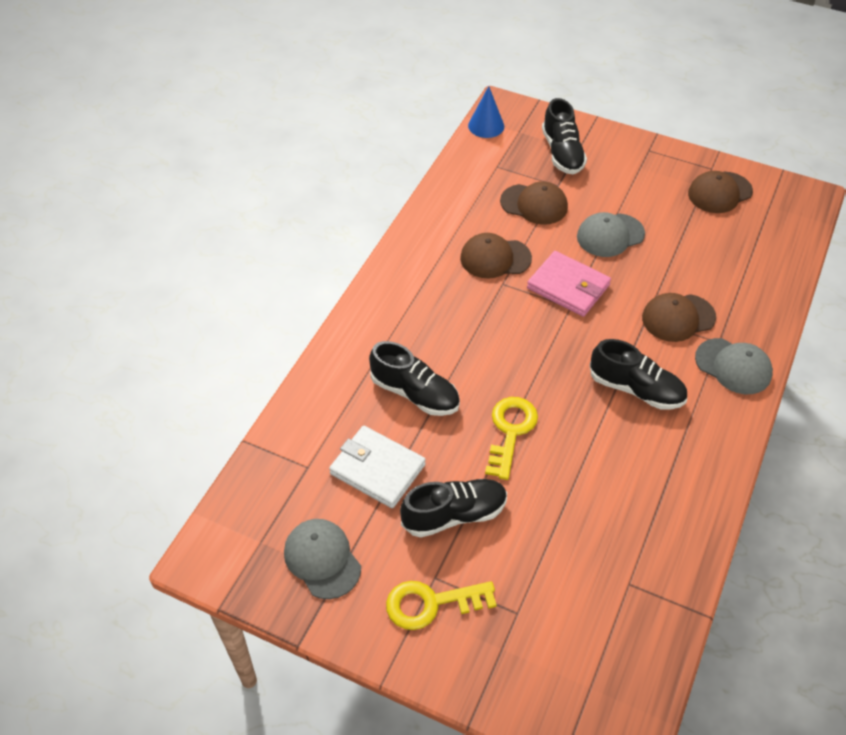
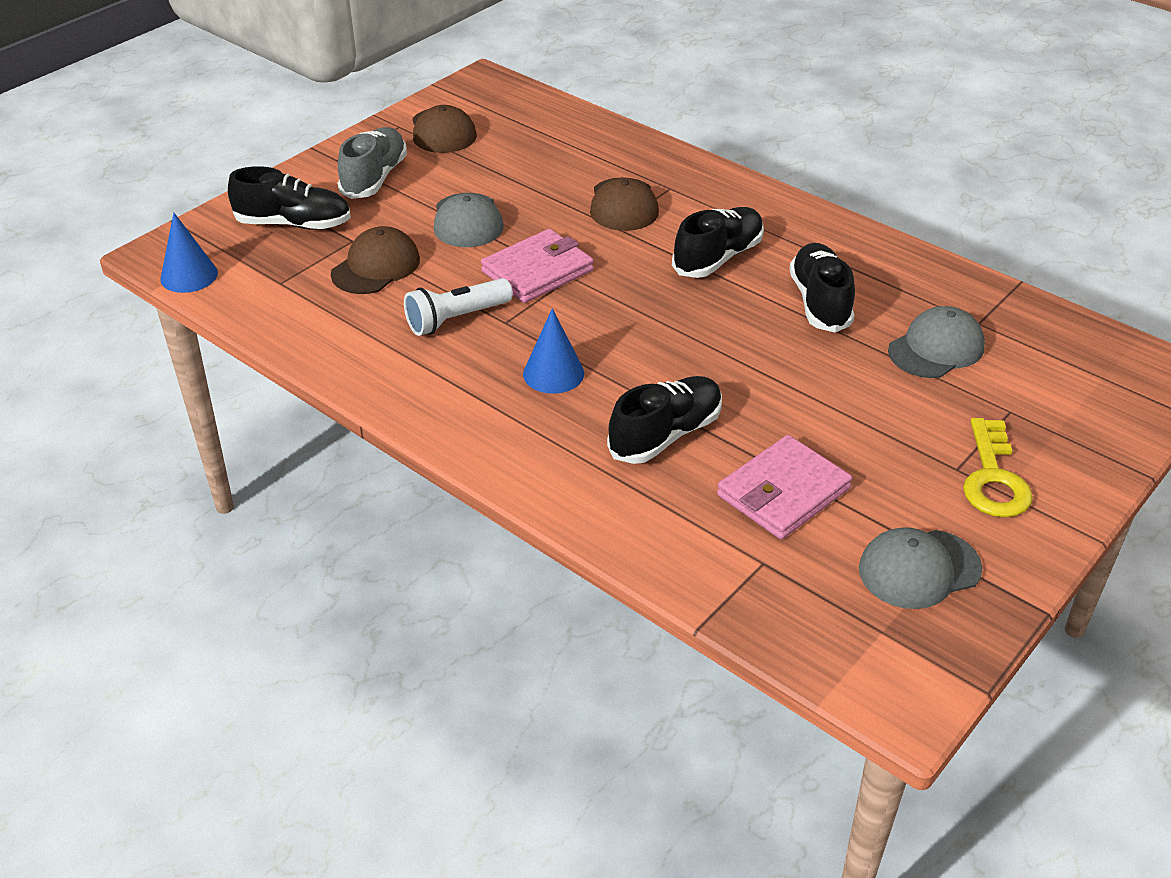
camera: 75 degrees left, 10 degrees down
(377, 469) = (783, 492): white wallet -> pink wallet
(454, 515) = (868, 435): black shoe -> black shoe (820, 302)
(457, 321) = (553, 373): none -> blue cone
(495, 258) = (456, 319): brown cap -> white flashlight
(510, 431) = (753, 364): yellow key -> none
(637, 174) = (374, 178): none -> grey shoe
(733, 366) = (708, 187): grey cap -> grey cap (936, 348)

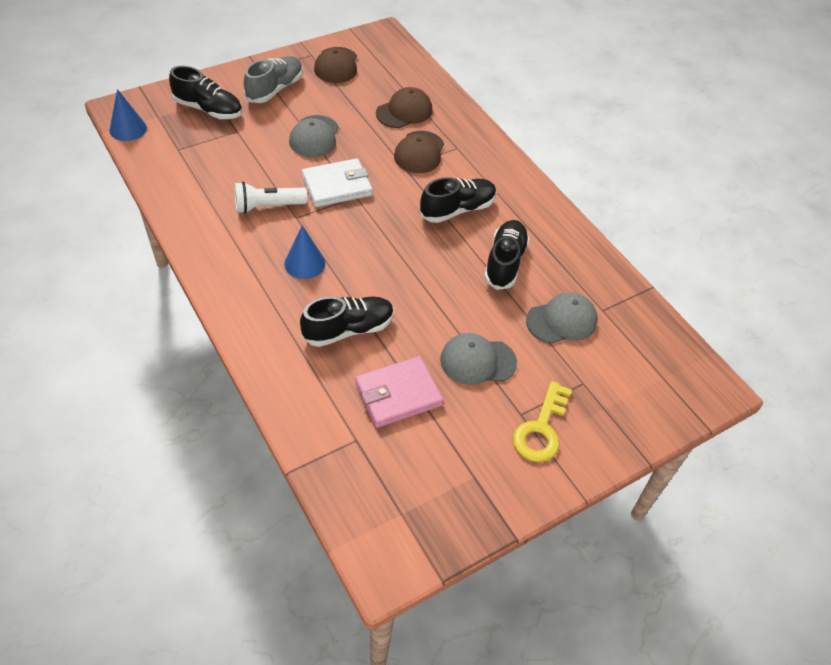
camera: 15 degrees right, 10 degrees up
(376, 267) = (240, 154): brown cap -> brown cap (404, 111)
(537, 271) = (337, 186): pink wallet -> white wallet
(919, 569) = (451, 478): grey cap -> grey cap (477, 361)

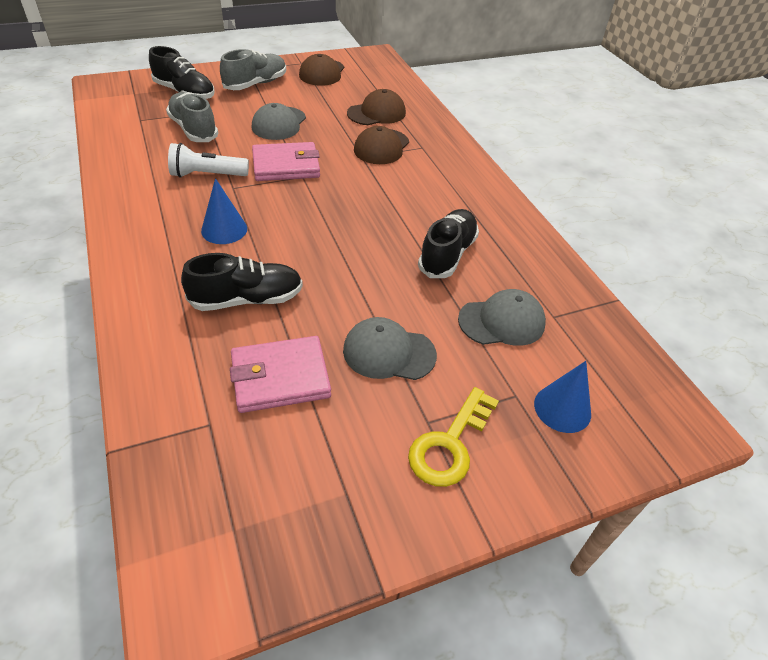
camera: 10 degrees right, 5 degrees down
(128, 129) = (100, 99): blue cone -> blue cone (562, 408)
(235, 155) = (194, 129): none -> grey shoe
(337, 186) = (286, 165): white wallet -> pink wallet
(457, 209) = (407, 199): black shoe -> none

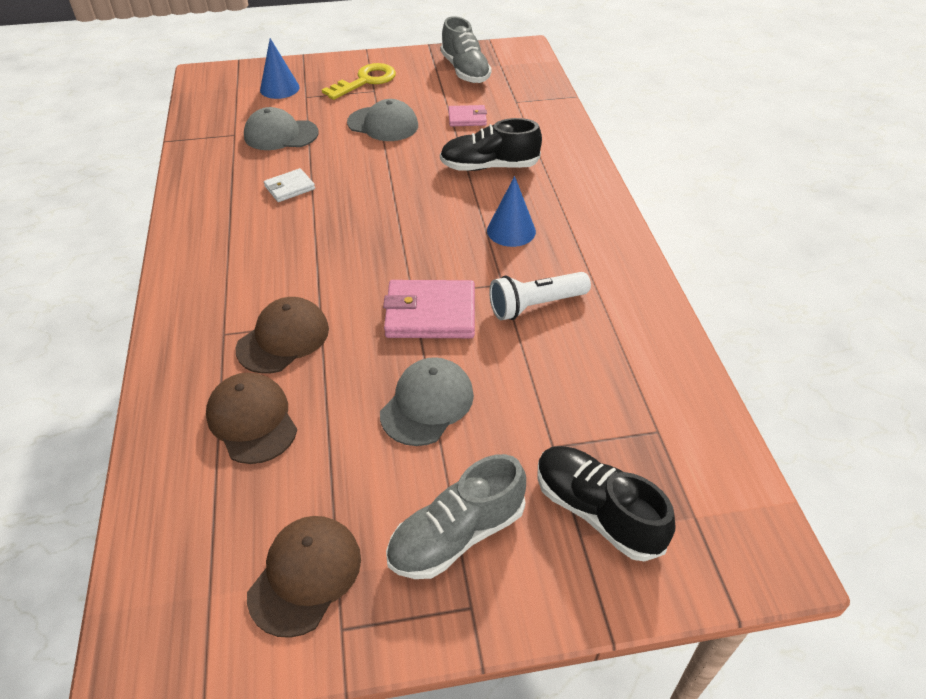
camera: 165 degrees left, 0 degrees up
(194, 129) = (565, 398): grey shoe -> grey shoe (465, 71)
(207, 175) = (535, 305): white flashlight -> white flashlight turned 150 degrees clockwise
(280, 377) = (467, 118): pink wallet -> pink wallet, size x0.56
(376, 113) = (252, 420): brown cap -> brown cap turned 75 degrees clockwise
(447, 254) = (290, 188): black shoe -> white wallet

